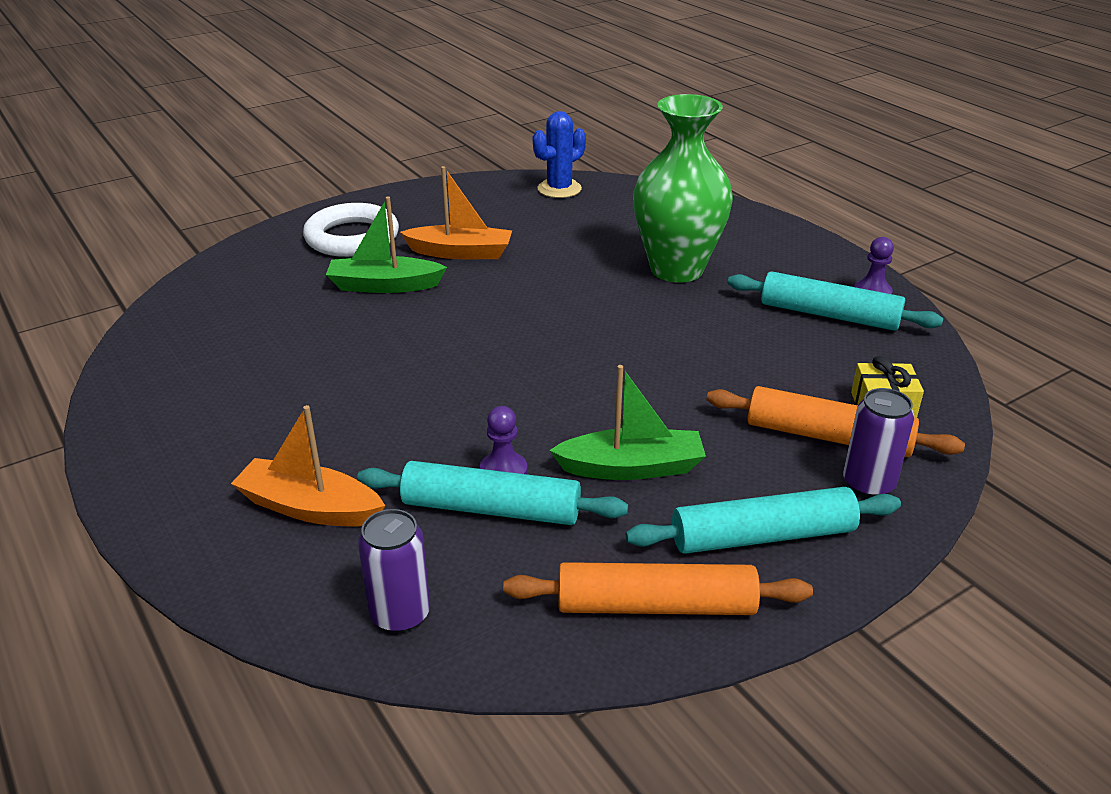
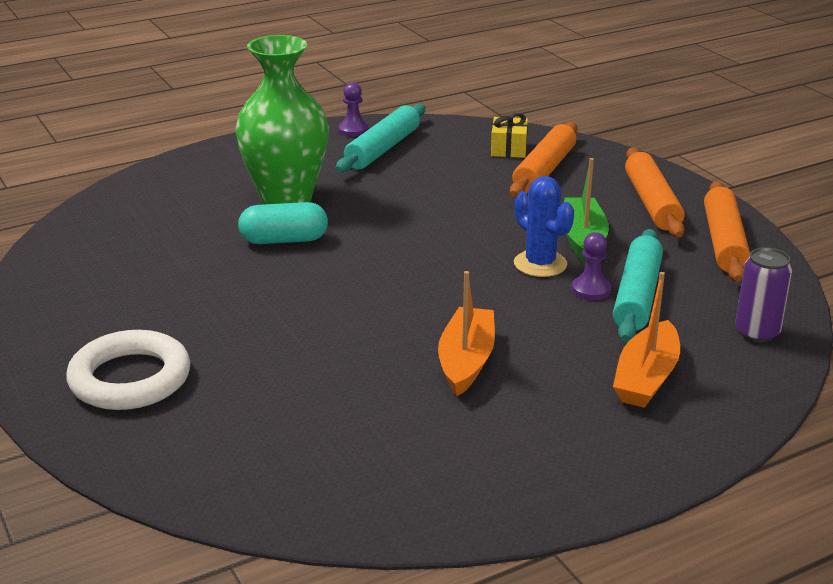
camera: 85 degrees left, 5 degrees down
(384, 285) = (264, 352): green boat -> none
(460, 253) = (204, 306): orange boat -> orange boat (466, 361)
(559, 189) = (73, 244): blue cactus -> blue cactus (540, 264)
(586, 276) = (284, 240): none -> turquoise capsule
(762, 536) = (652, 203): turquoise rolling pin -> orange rolling pin
(868, 484) = (595, 165): purple can -> none

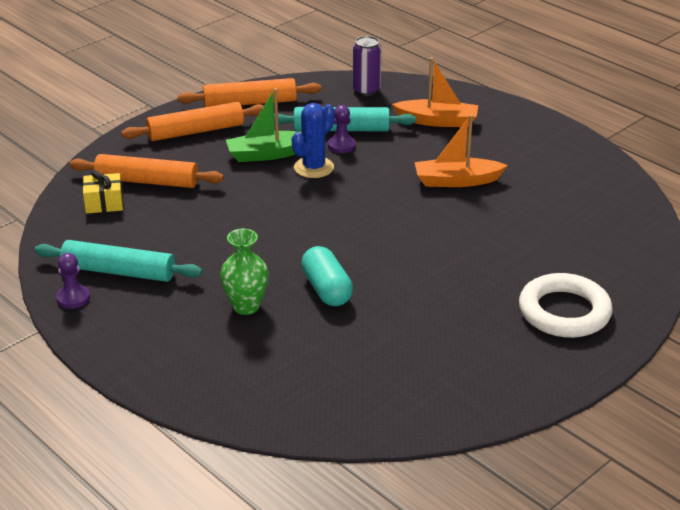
camera: 105 degrees left, 5 degrees up
(286, 198) = (246, 306): green vase -> green vase, size x0.55

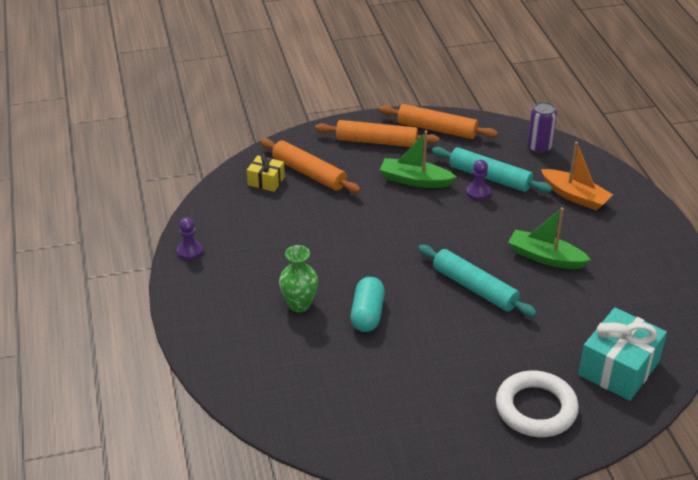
camera: 30 degrees right, 5 degrees up
(119, 271) = (235, 241): turquoise rolling pin -> turquoise rolling pin (474, 288)
(313, 167) = (440, 204): blue cactus -> none
(456, 181) = (545, 257): orange boat -> green boat
(605, 250) = (618, 368): none -> turquoise gift

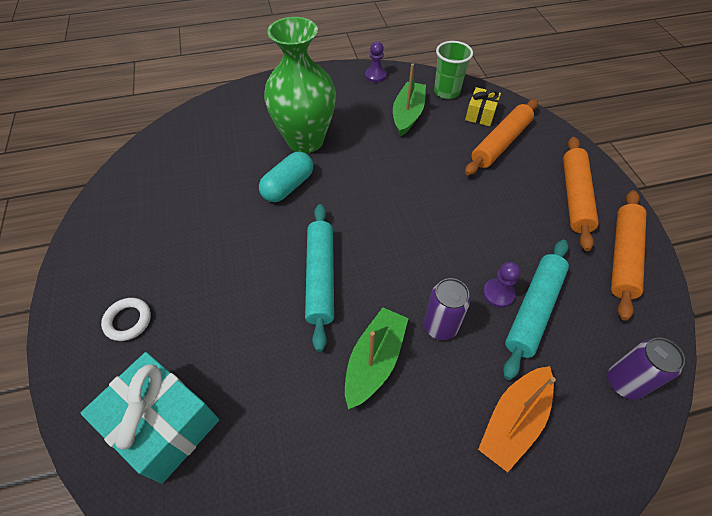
camera: 90 degrees right, 15 degrees up
(227, 200) = (446, 92): none -> green cup
(299, 305) = (305, 141): green vase -> green vase, size x1.83
(367, 314) = (288, 186): turquoise capsule -> turquoise capsule turned 60 degrees counterclockwise
(415, 180) = (508, 230): green boat -> green boat (408, 114)
(474, 288) = (321, 277): turquoise rolling pin -> turquoise rolling pin turned 45 degrees counterclockwise
(511, 223) = (440, 326): none -> purple can
(536, 408) = (128, 321): white ring -> white ring, size x0.52

